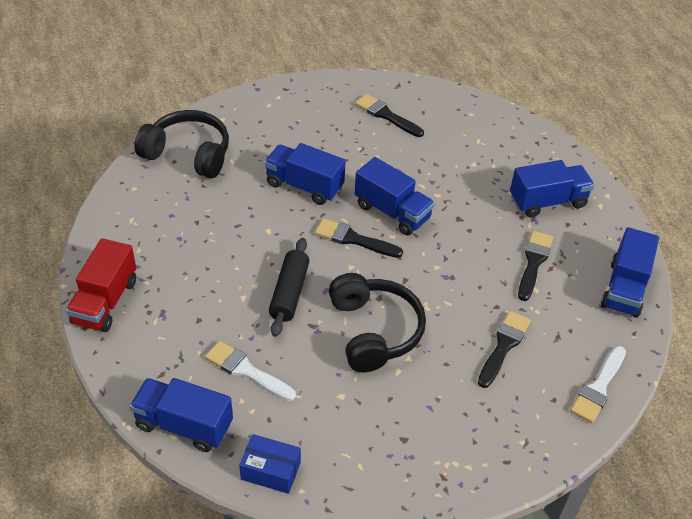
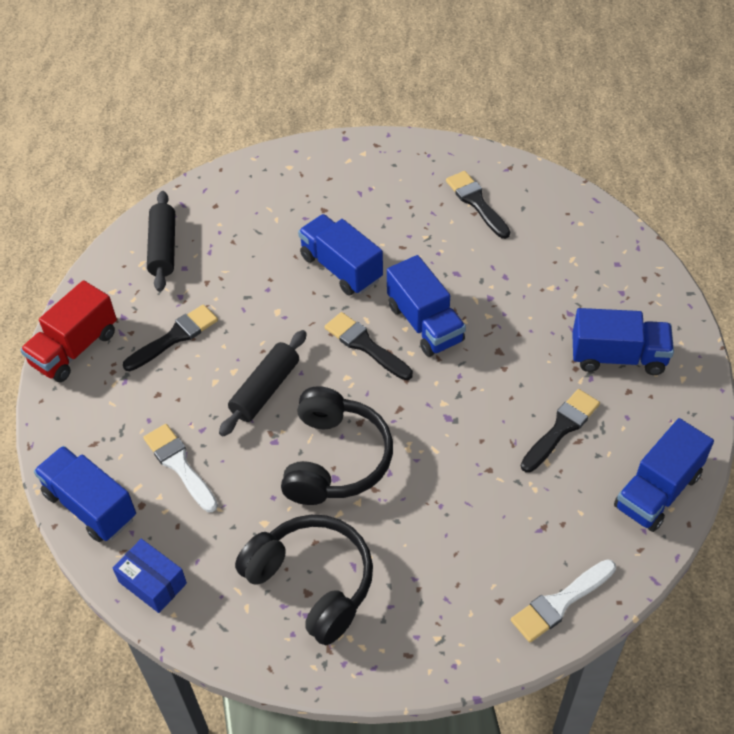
camera: 25 degrees right, 5 degrees up
(145, 204) = (163, 248): none -> black rolling pin
(188, 154) = (234, 200): black headphones -> black headphones (312, 582)
(503, 346) = (473, 519): black brush -> black brush (175, 337)

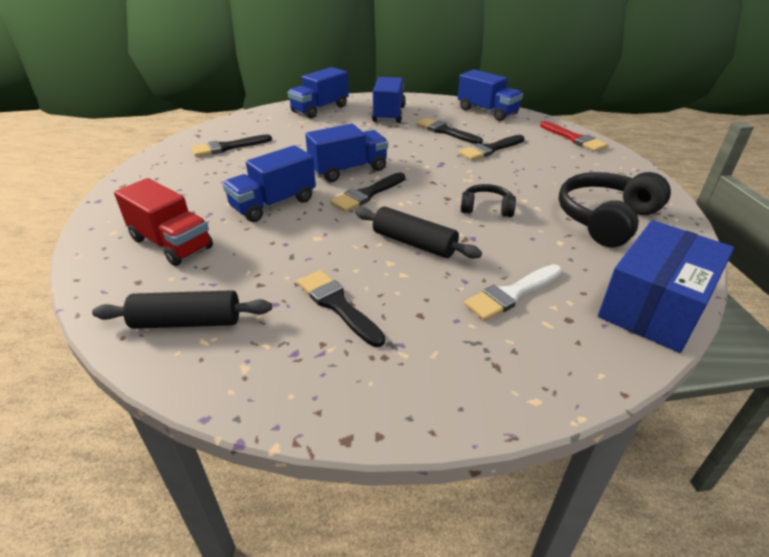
camera: 90 degrees left, 15 degrees down
(75, 348) = (340, 400): red truck -> red truck (171, 243)
(90, 505) = (584, 361): blue truck -> blue truck (320, 109)
(152, 582) = (654, 306): blue box -> blue box, size x1.85
(336, 459) = (486, 208): black headphones -> black headphones, size x0.53
(504, 480) = (490, 149): none -> black brush
(560, 602) = (574, 138): white brush -> red brush

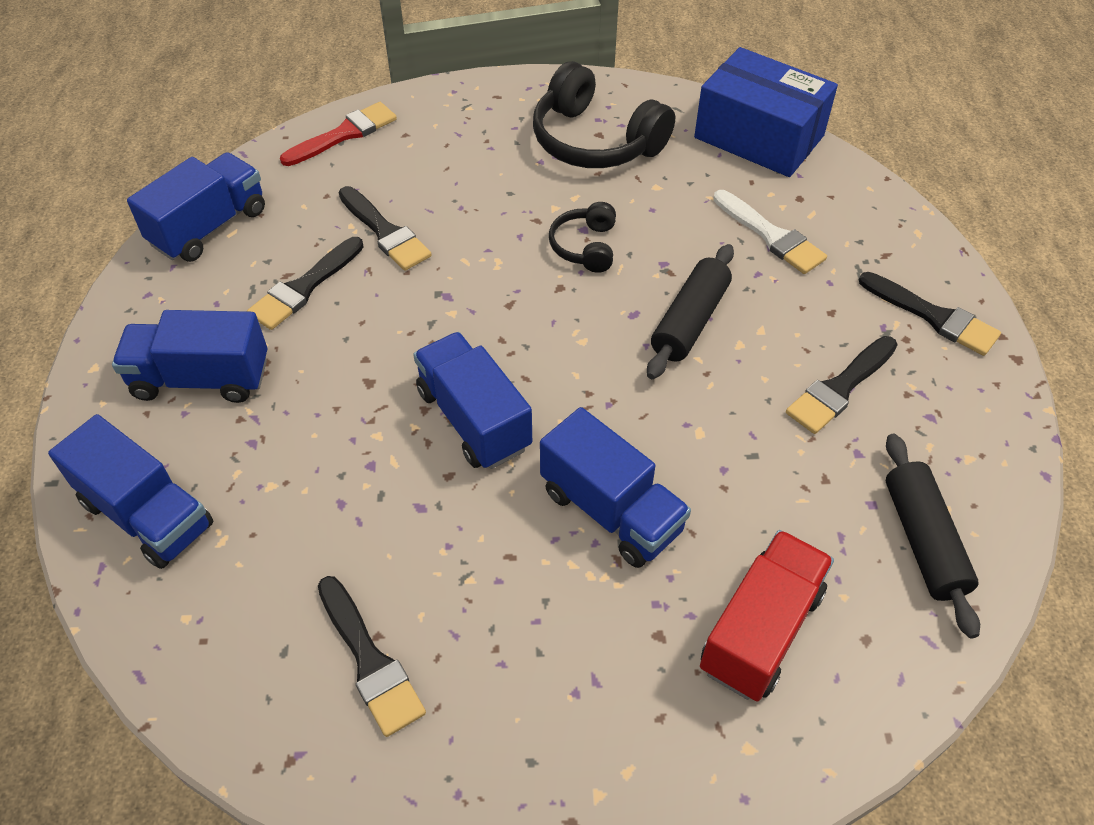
camera: 95 degrees left, 15 degrees up
(367, 194) = (560, 384): black brush -> black brush (933, 316)

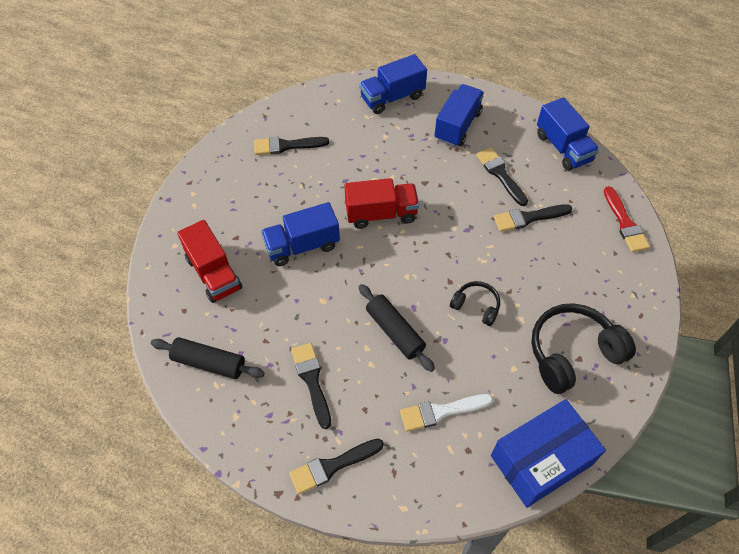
camera: 115 degrees right, 5 degrees up
(474, 419) = (381, 214): blue truck -> red truck

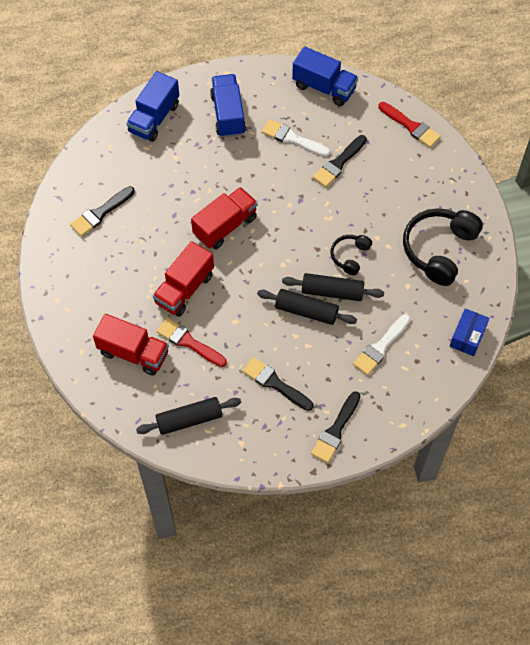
camera: 35 degrees left, 5 degrees up
(267, 293) = (188, 342): none -> red brush
(302, 246) = (184, 289): blue truck -> red truck
(433, 329) = (332, 292): none -> black rolling pin
(476, 306) = (350, 256): black headphones -> black headphones turned 60 degrees counterclockwise
(500, 174) = (292, 138): black brush -> white brush
(541, 460) = (467, 336): blue box -> blue box, size x0.54

